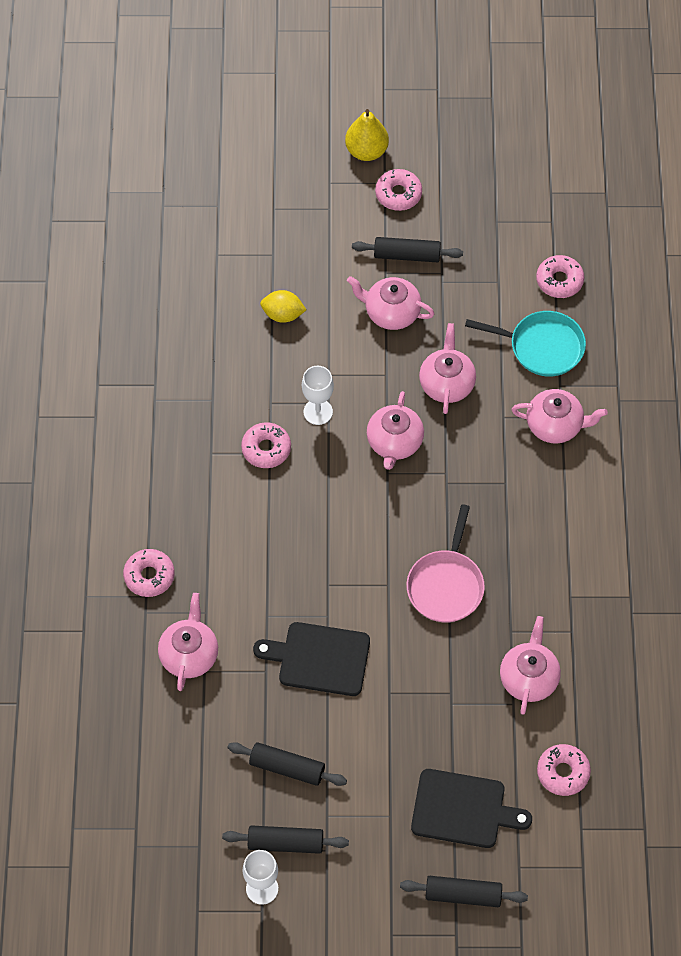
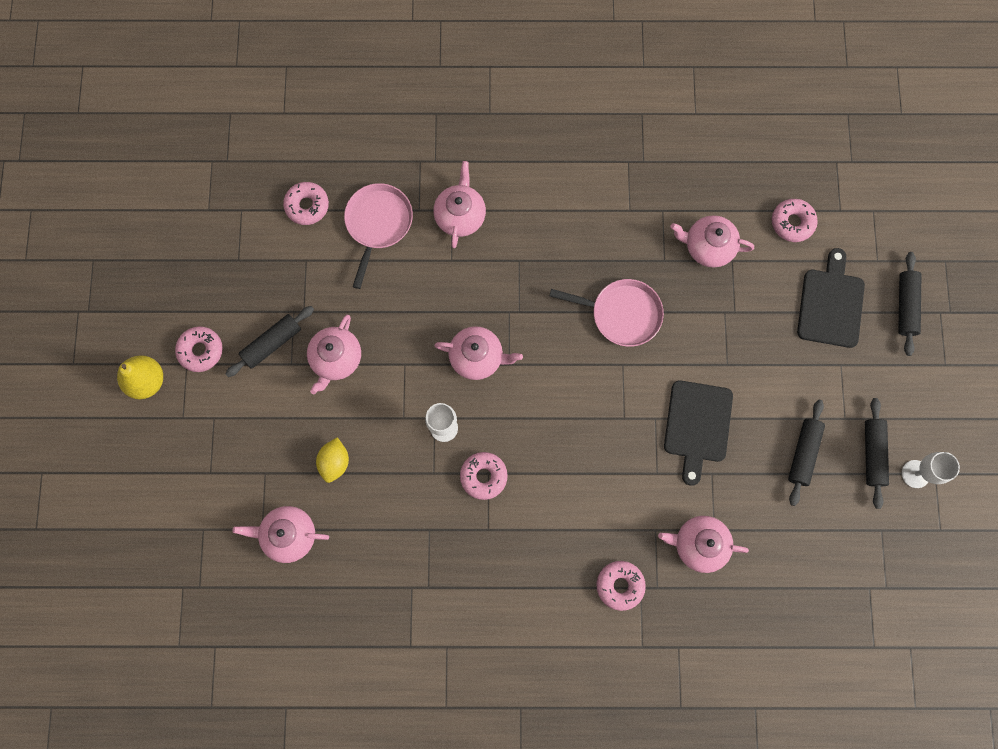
camera: 90 degrees left, 15 degrees up
(407, 255) = (272, 343): black rolling pin -> black rolling pin turned 45 degrees clockwise
(447, 383) = (415, 309): pink teapot -> pink teapot (288, 535)
(542, 347) = (378, 224): turquoise pan -> pink pan

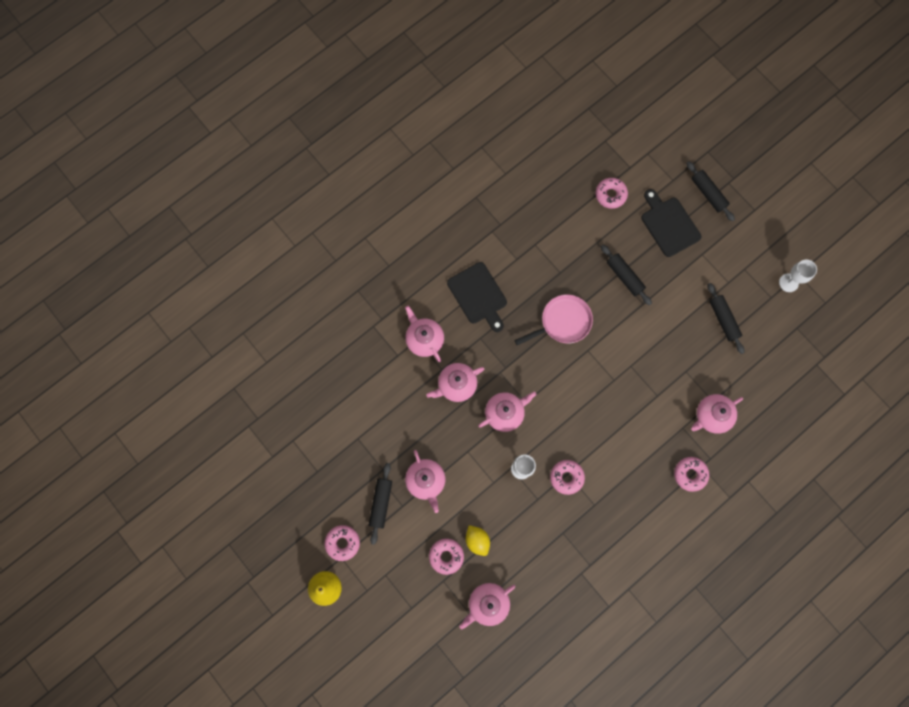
camera: 40 degrees left, 0 degrees up
(307, 206) = (330, 406): pink donut -> pink donut (446, 556)
(378, 224) = (381, 383): pink pan -> none
(697, 425) = (656, 351): black cutting board -> black cutting board (478, 295)
(707, 247) = (577, 245): pink teapot -> pink teapot (456, 385)
(872, 454) = (758, 290): black rolling pin -> black rolling pin (624, 276)

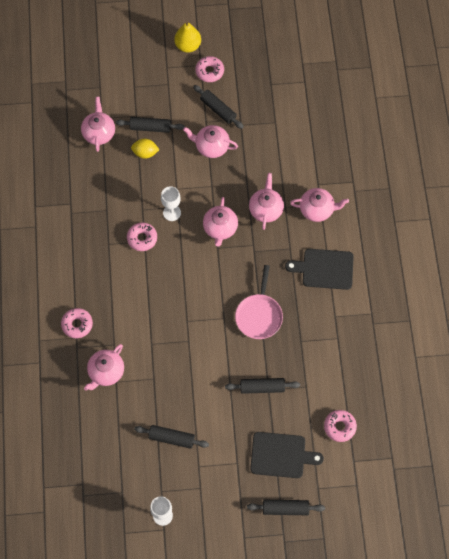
camera: 125 degrees right, 10 degrees down
(446, 556) = (150, 127): pink donut -> black rolling pin
(711, 416) = (106, 372): pink teapot -> pink teapot turned 150 degrees counterclockwise

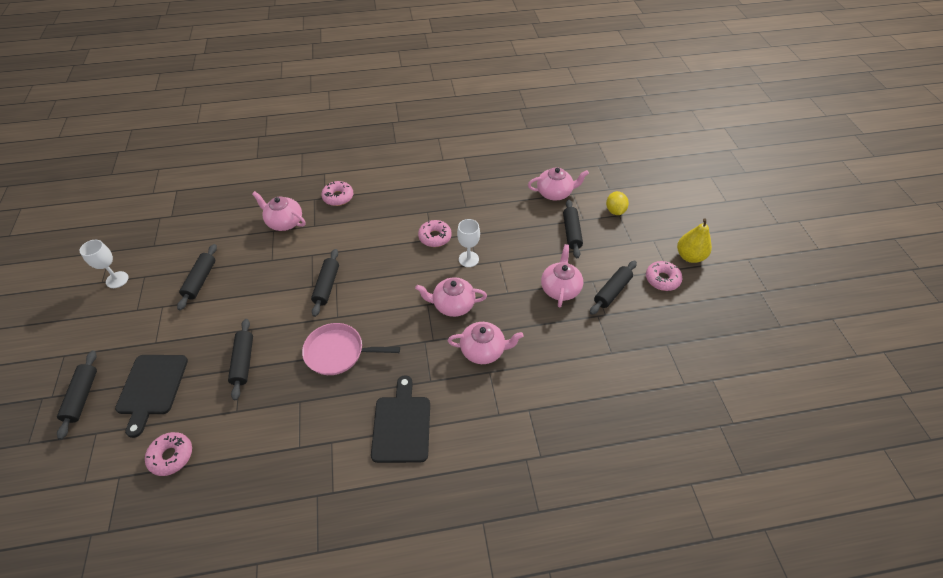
camera: 85 degrees right, 15 degrees down
(145, 153) = (539, 231): yellow lemon -> yellow lemon (615, 211)
(189, 328) = (327, 286): none -> black rolling pin
(317, 210) = (490, 411): pink teapot -> none

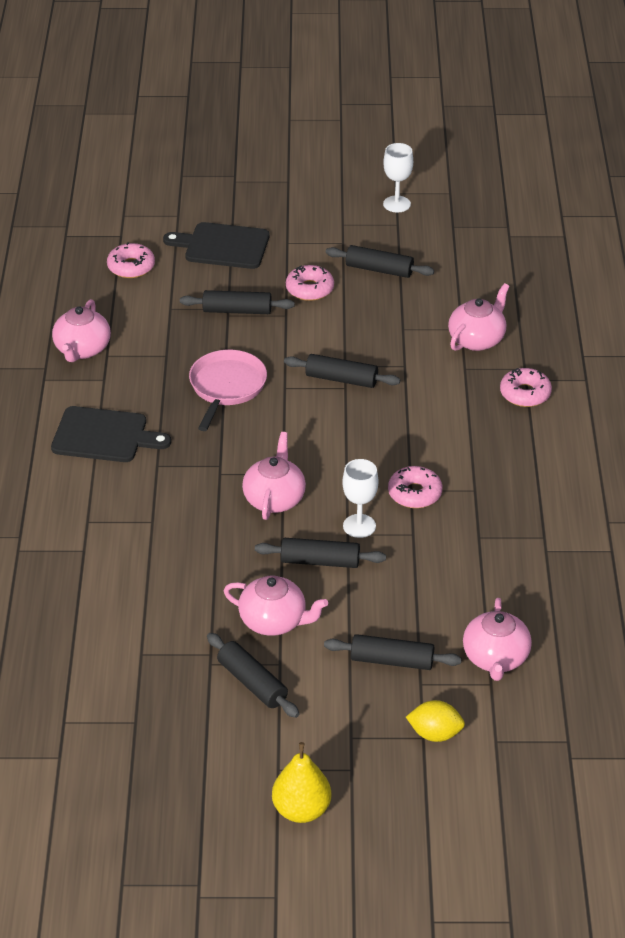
camera: 100 degrees right, 10 degrees down
(82, 397) = (227, 201): black rolling pin -> black rolling pin (320, 561)
(483, 350) = (187, 520): pink teapot -> pink teapot (82, 349)
(662, 279) = (260, 755): pink donut -> pink donut (309, 289)

